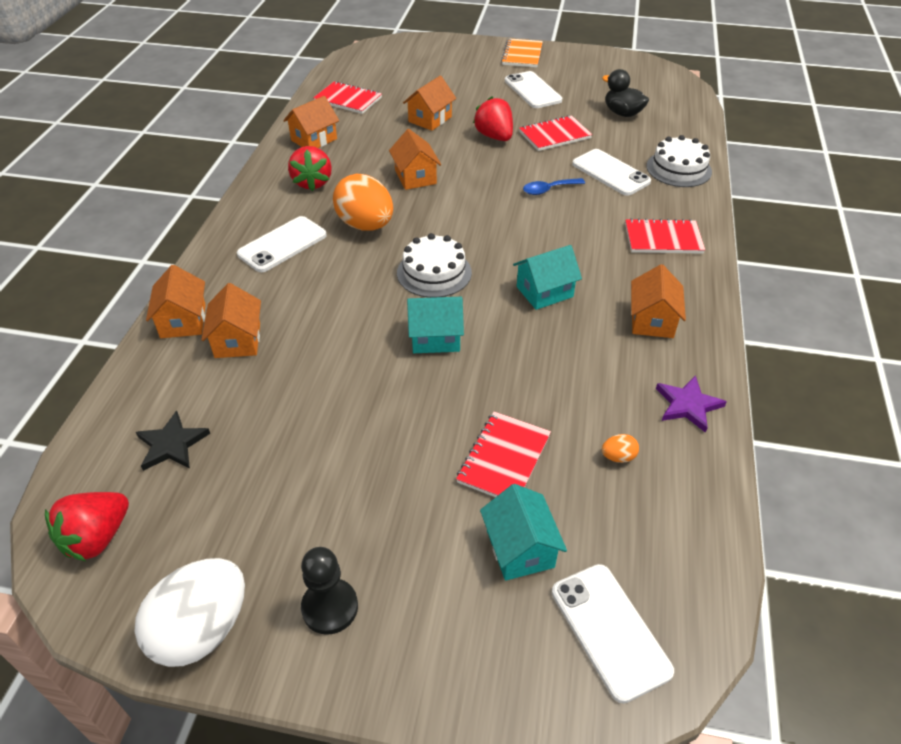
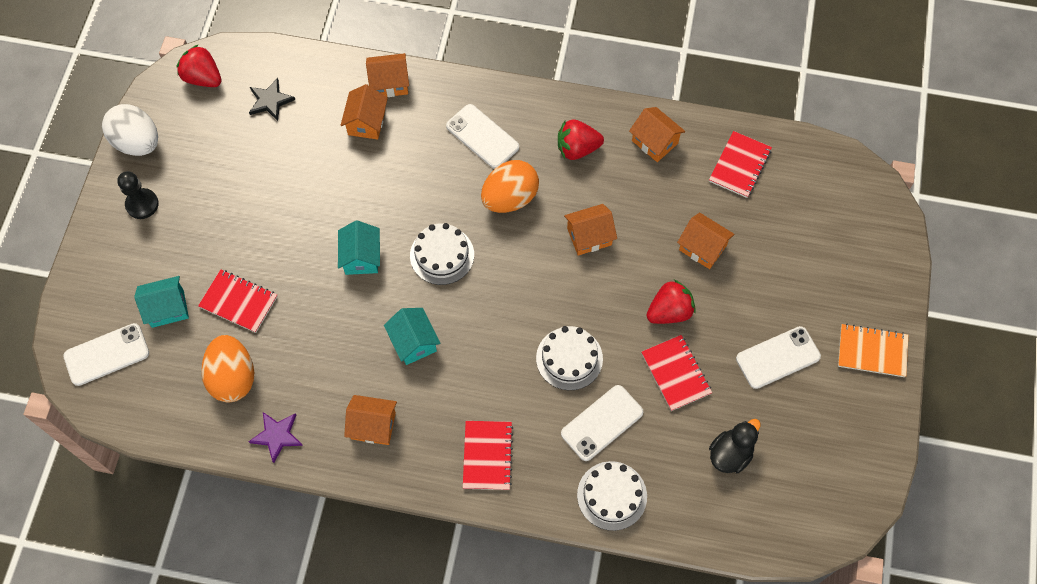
camera: 90 degrees right, 20 degrees up
(237, 340) = (366, 122): orange house -> orange house turned 75 degrees counterclockwise
(548, 190) = (569, 358): blue spoon -> white cake
(618, 457) = (233, 377): orange egg -> orange egg, size x2.50

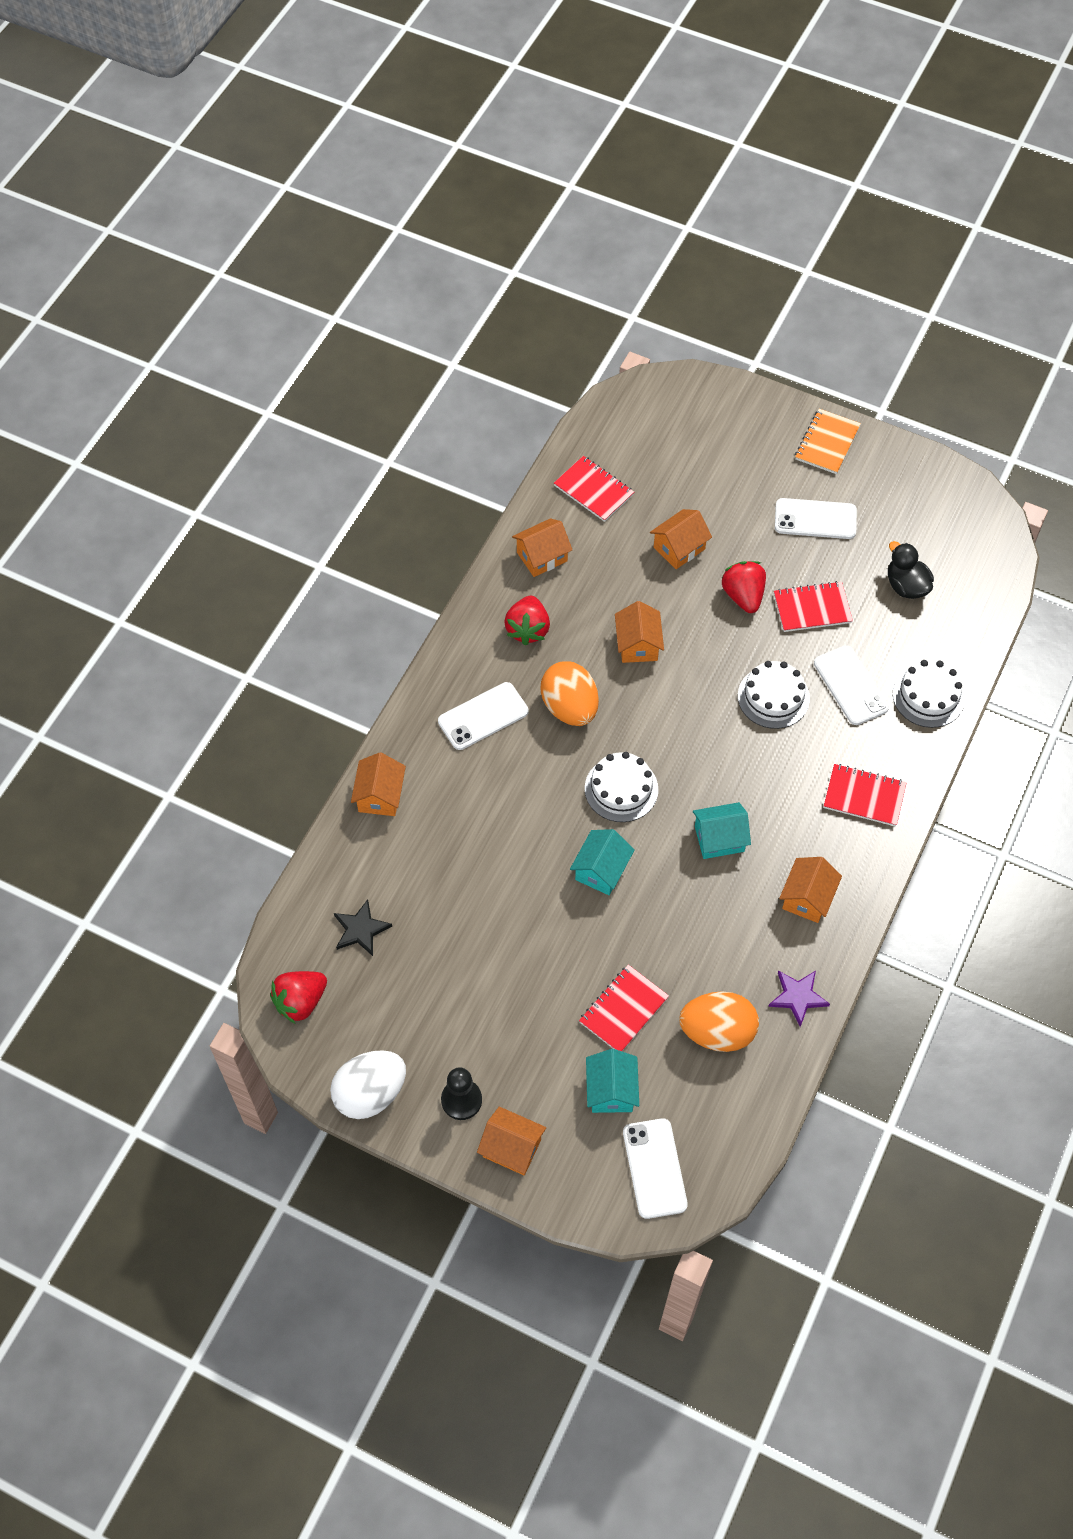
camera: 75 degrees left, 5 degrees down
(361, 257) = (601, 870): turquoise house -> turquoise house turned 75 degrees counterclockwise
(366, 122) = (425, 830): orange house -> orange house (512, 1148)
(777, 357) = (815, 519): white phone -> white phone turned 75 degrees counterclockwise

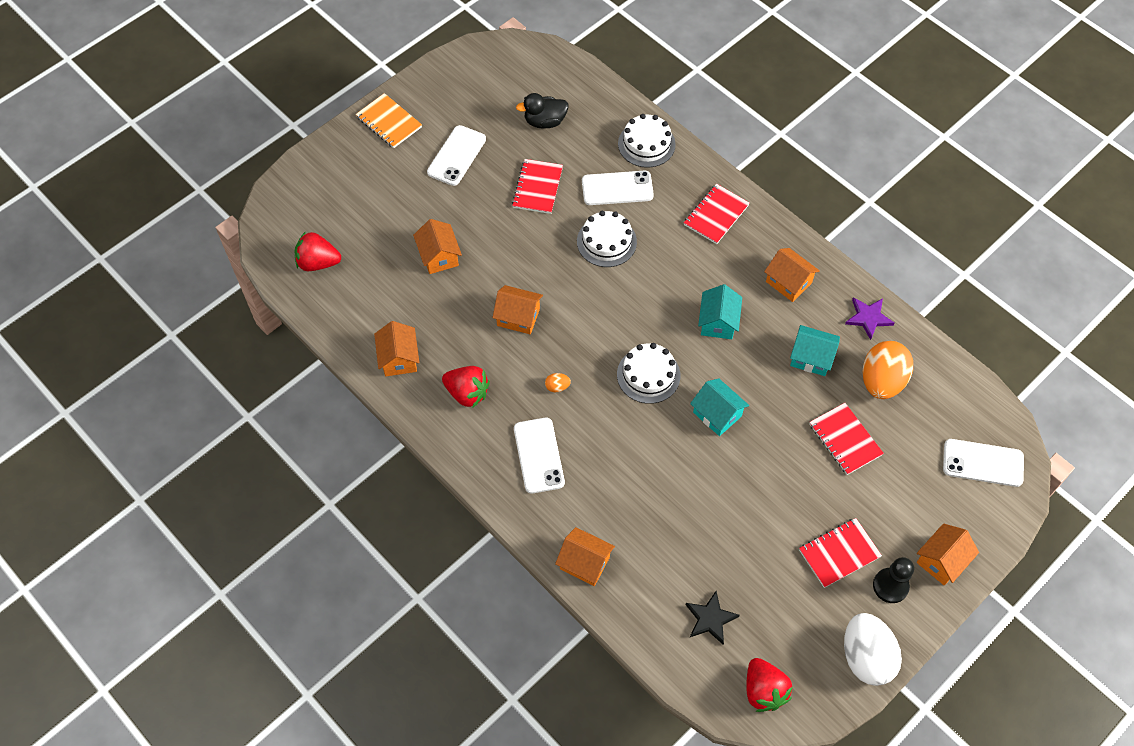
camera: 70 degrees left, 0 degrees up
(570, 707) = (557, 387): orange egg -> orange egg, size x0.40
(594, 490) = (351, 297): red notebook -> red notebook (839, 553)
(611, 1090) = (911, 471): turquoise house -> turquoise house (811, 358)
(743, 596) = (505, 228): red strawberry -> red strawberry (318, 262)

